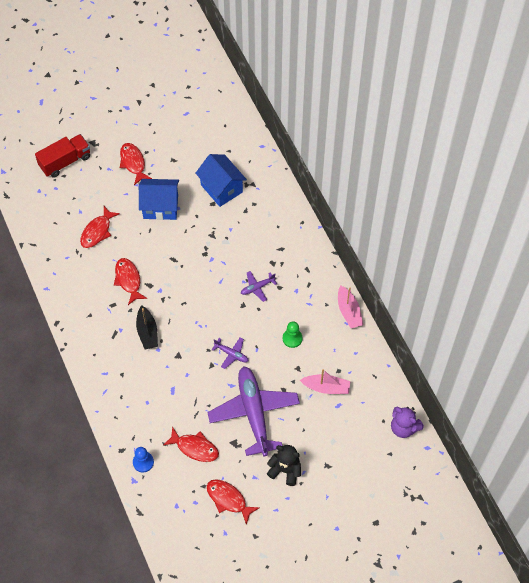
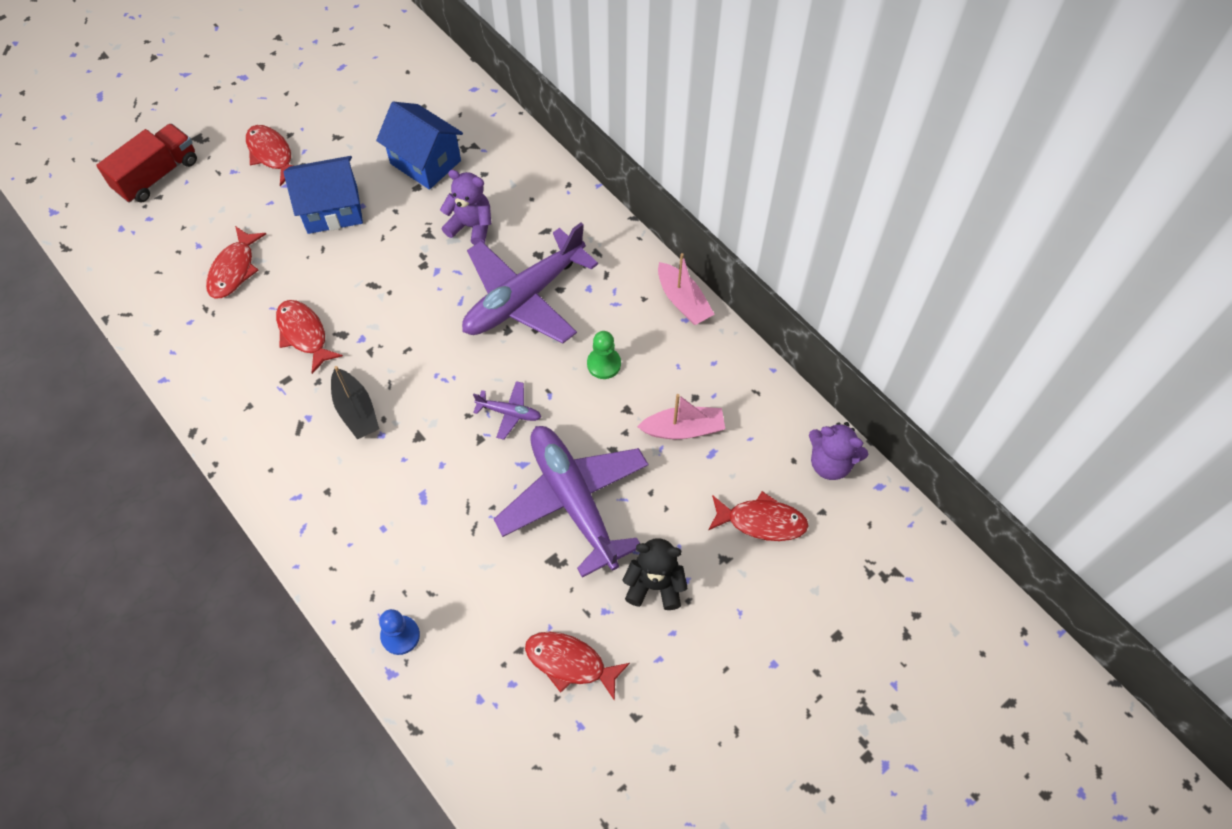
camera: 15 degrees left, 0 degrees up
(195, 448) = (487, 586): red fish -> red fish (761, 521)
(238, 236) = (471, 226): none -> purple teddy bear
(257, 287) = (523, 298): purple plane -> purple plane, size x2.38

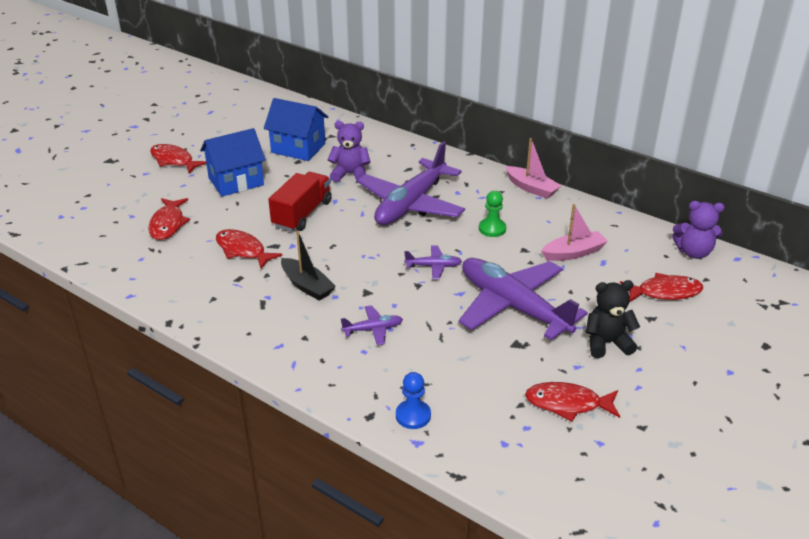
camera: 15 degrees left, 25 degrees down
(157, 175) = (82, 184): red truck -> red truck (302, 214)
(404, 498) = (373, 329): none -> purple plane

